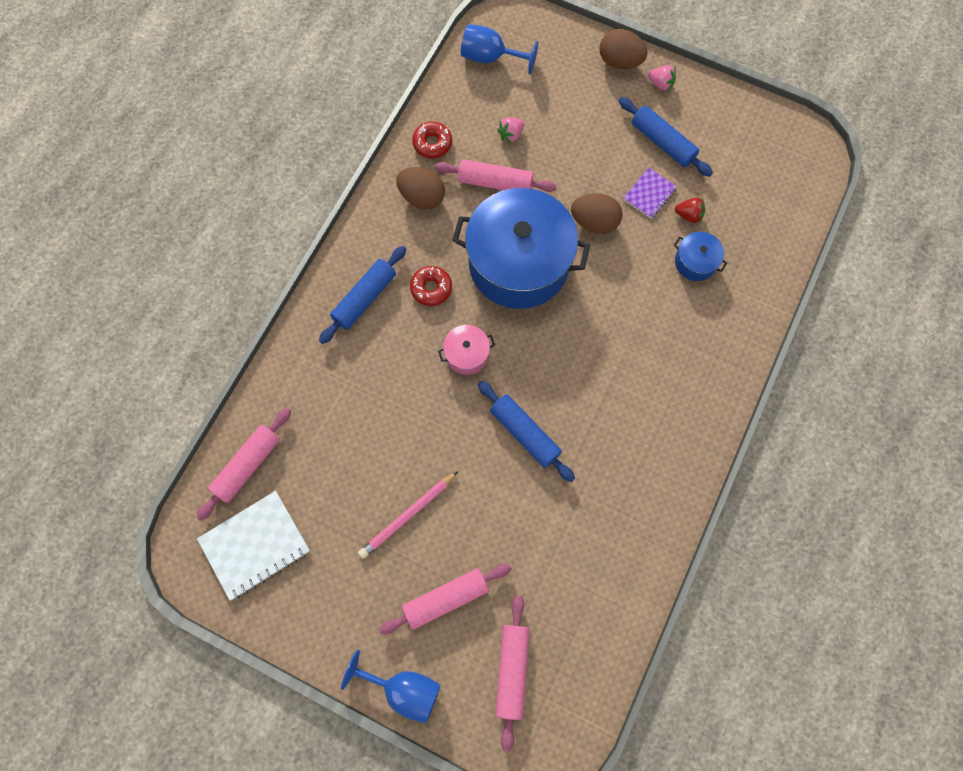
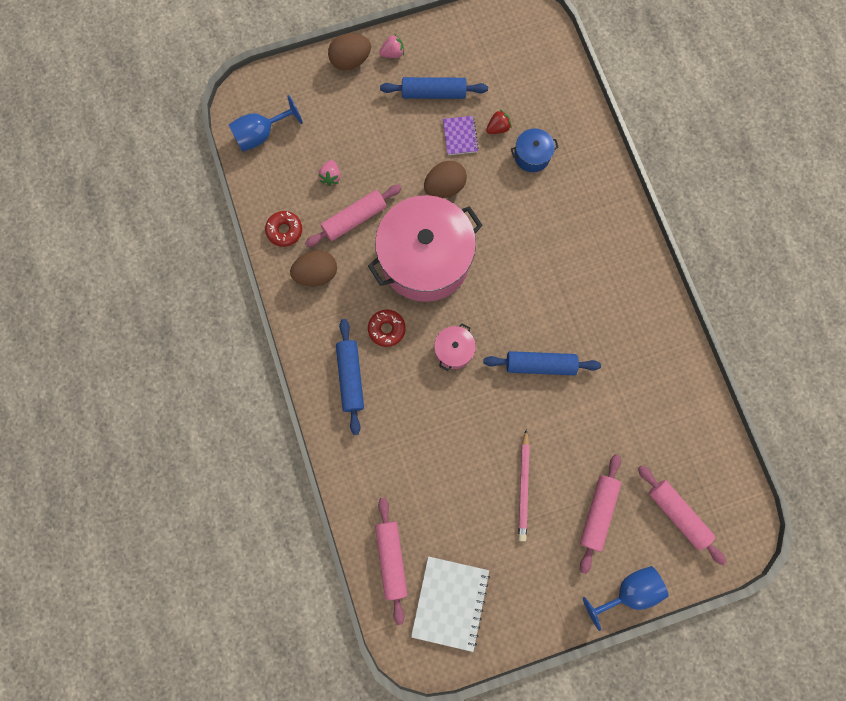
camera: 45 degrees left, 5 degrees up
(519, 263) = (425, 259): blue pot -> pink pot

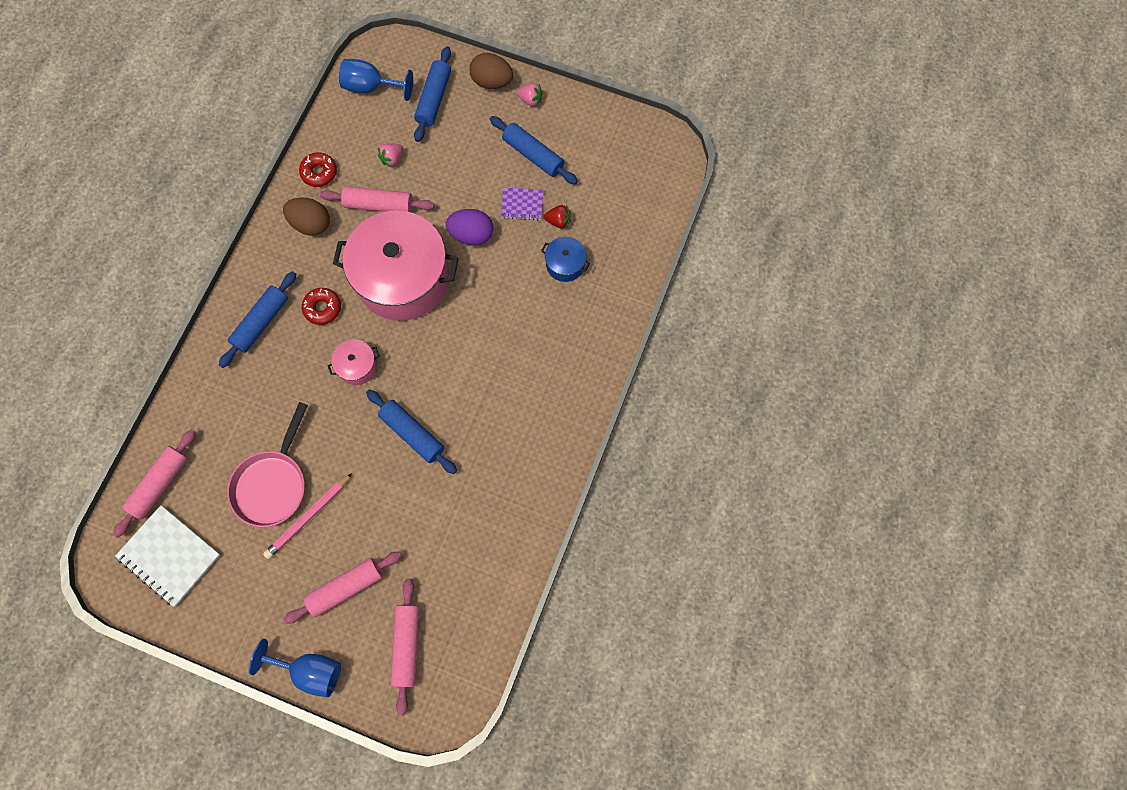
camera: 40 degrees right, 5 degrees down
(319, 107) = (434, 99): none -> blue rolling pin
(444, 187) = (471, 235): brown egg -> purple egg
(450, 602) = (169, 556): white notebook -> white notebook turned 75 degrees clockwise
(460, 136) = (522, 204): purple notebook -> purple notebook turned 60 degrees clockwise
(475, 486) = (272, 484): none -> pink pan

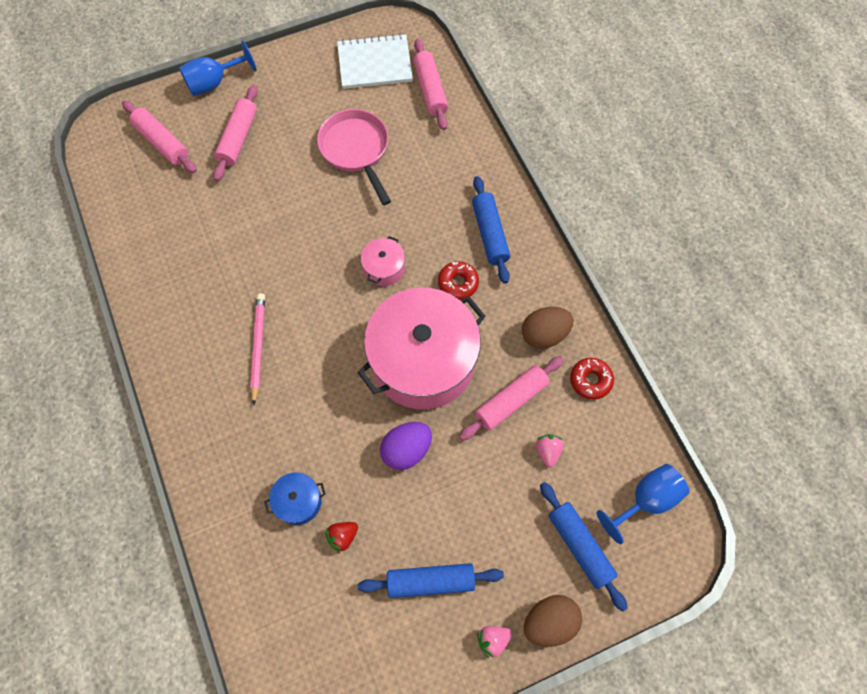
camera: 135 degrees right, 5 degrees down
(308, 517) = (309, 153): pink pencil -> pink pencil (258, 347)
(412, 434) = (291, 261): blue rolling pin -> none
(522, 204) = (391, 521): purple notebook -> none

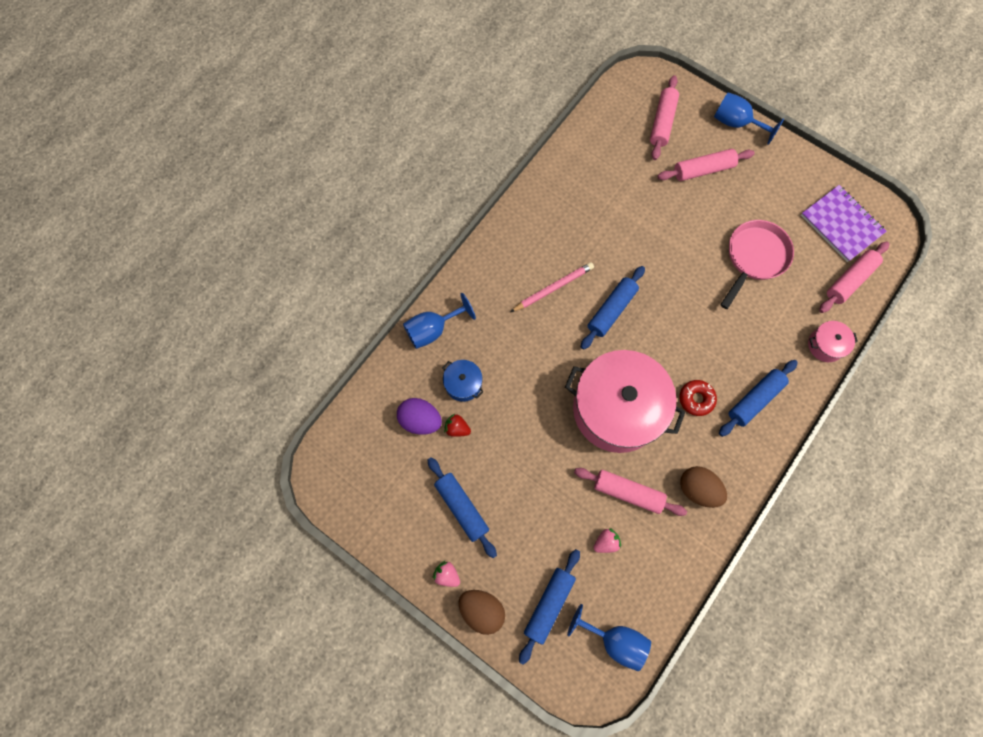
camera: 60 degrees right, 5 degrees up
(216, 500) = (433, 330): none -> blue goblet
(320, 305) = (611, 310): none -> blue rolling pin
(375, 64) = (841, 224): white notebook -> purple notebook
(384, 268) = (671, 337): pink pot -> pink pot (825, 345)
(406, 450) = (543, 436): purple egg -> purple egg (420, 420)
(590, 380) = (683, 546): red donut -> none

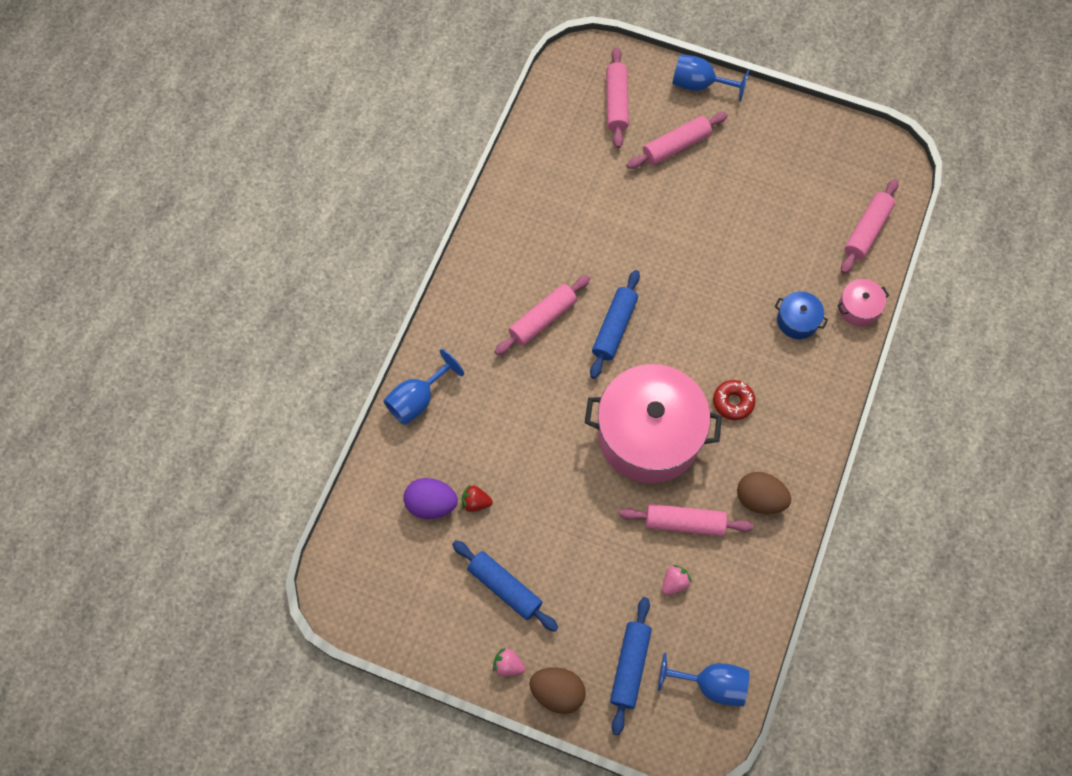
camera: 15 degrees left, 5 degrees down
(463, 384) = (469, 451): blue pot -> blue pot (797, 320)
(553, 288) = (542, 319): pink pencil -> pink rolling pin
(754, 257) = (757, 231): pink pan -> none
(755, 400) = (797, 387): blue rolling pin -> none
(841, 224) = (843, 171): purple notebook -> none

